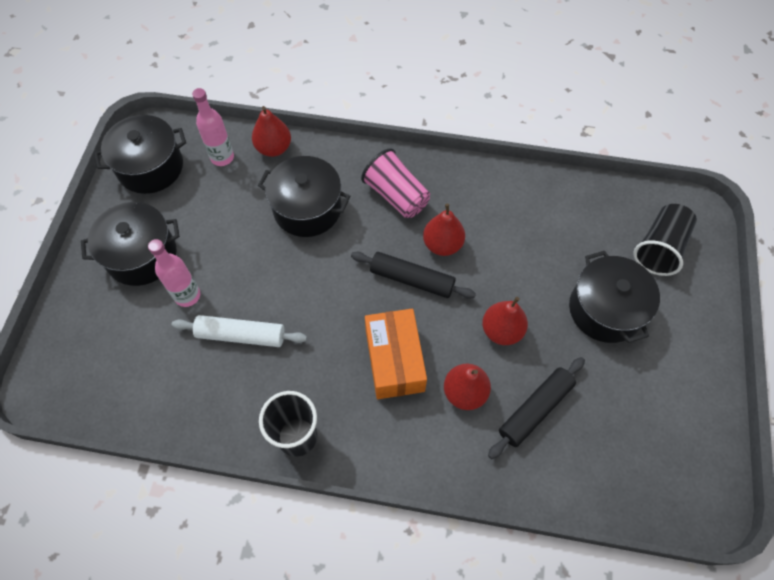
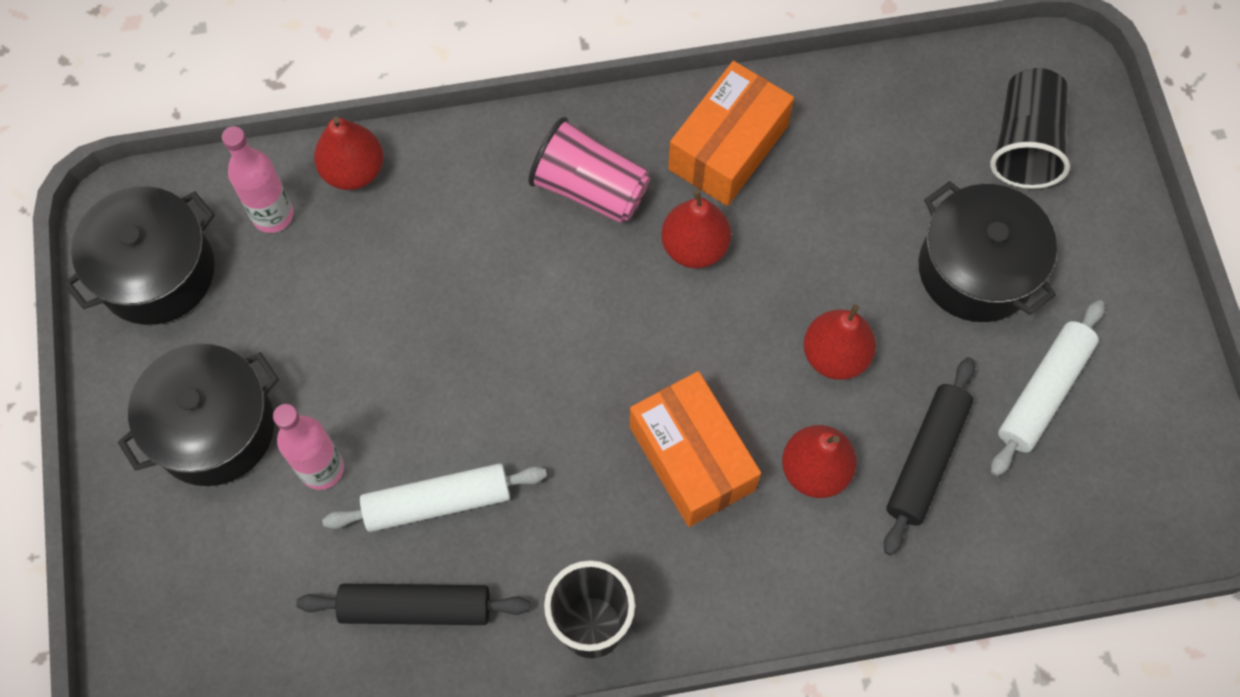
camera: 20 degrees left, 5 degrees up
(307, 209) = (454, 258): black pot -> none
(411, 279) = (668, 320): black rolling pin -> black rolling pin (415, 608)
(482, 198) = (728, 148): none -> orange box
(623, 394) = (1043, 392): none -> white rolling pin

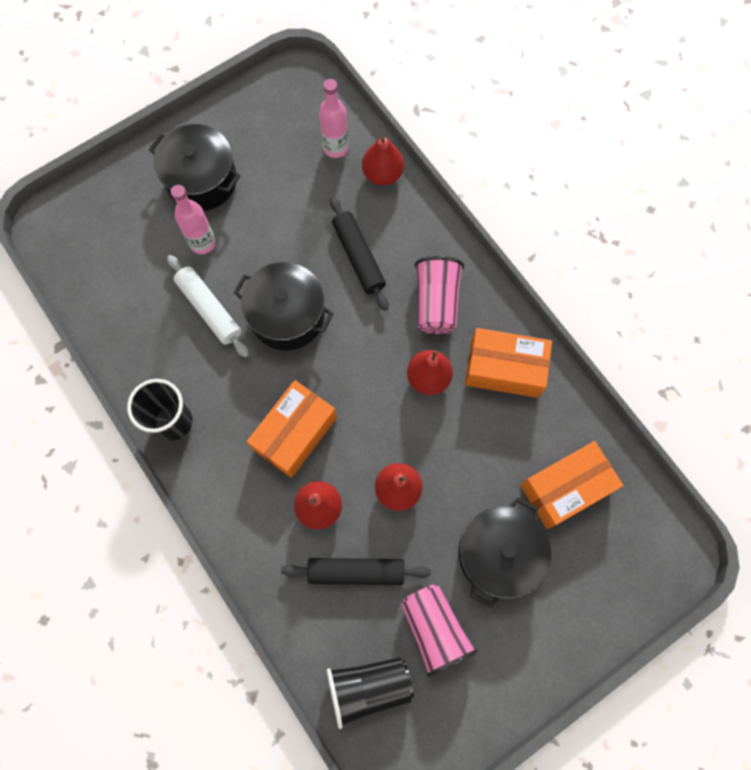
camera: 65 degrees right, 5 degrees up
(157, 272) = (275, 109): black pot -> black pot (287, 316)
(415, 608) = (146, 326): black rolling pin -> black rolling pin (358, 257)
(923, 150) = (565, 488): none -> orange box
(1025, 143) = (605, 551): black cup -> black cup (368, 686)
(1043, 392) = (434, 629): white rolling pin -> pink cup

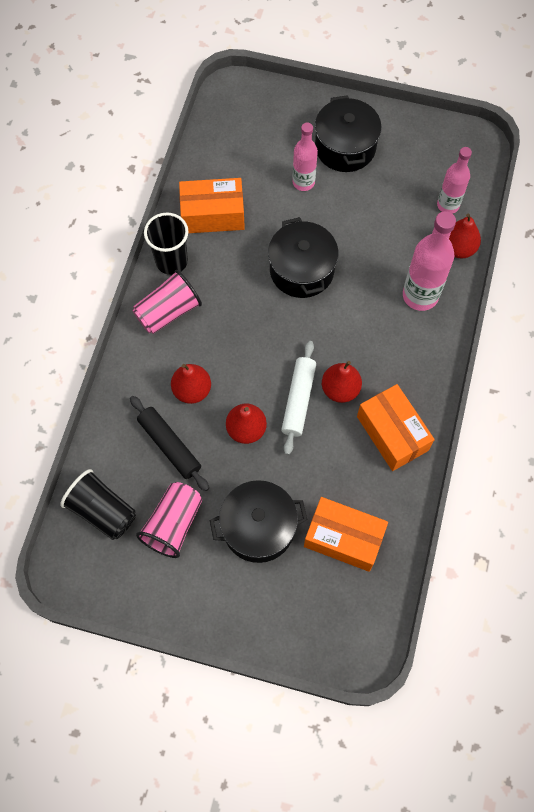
camera: 50 degrees right, 5 degrees down
(209, 309) = (263, 222): white rolling pin -> white rolling pin (298, 400)
(295, 433) = (227, 337): orange box -> orange box (213, 215)
(358, 257) = (384, 280): black rolling pin -> none
(399, 240) = (420, 295): none -> pink bottle
(436, 303) = (398, 353): pink cup -> pink cup (168, 312)

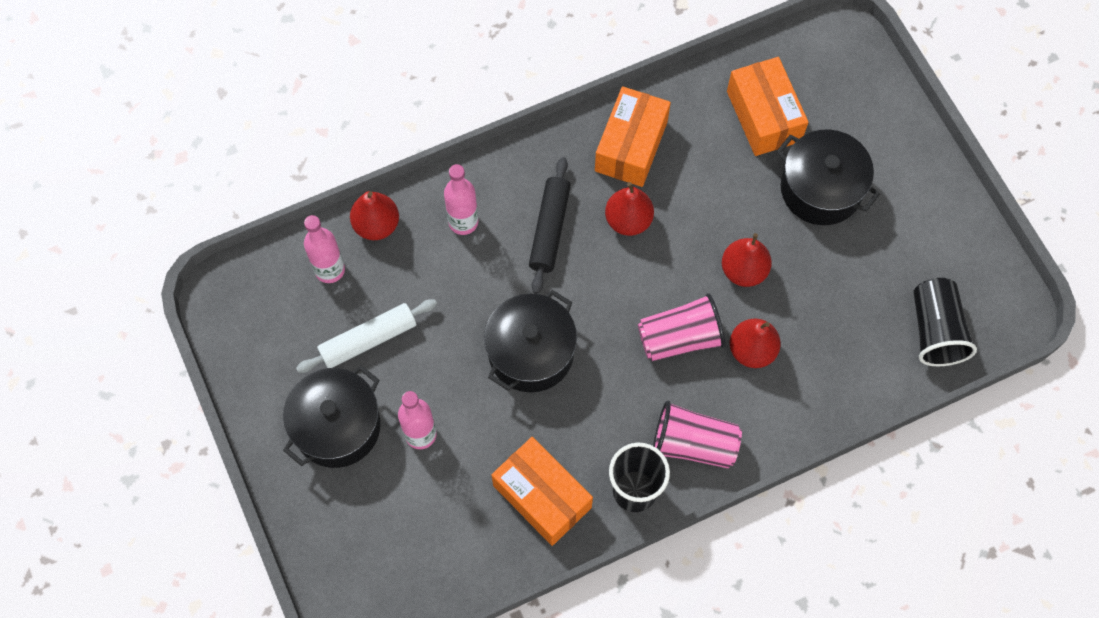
camera: 130 degrees left, 0 degrees up
(169, 445) = (822, 324): black rolling pin -> black rolling pin (550, 229)
(173, 524) = (886, 260): pink cup -> pink cup (680, 338)
(298, 400) = (672, 248): white rolling pin -> white rolling pin (368, 340)
(420, 295) = (463, 222): pink bottle -> pink bottle, size x0.65

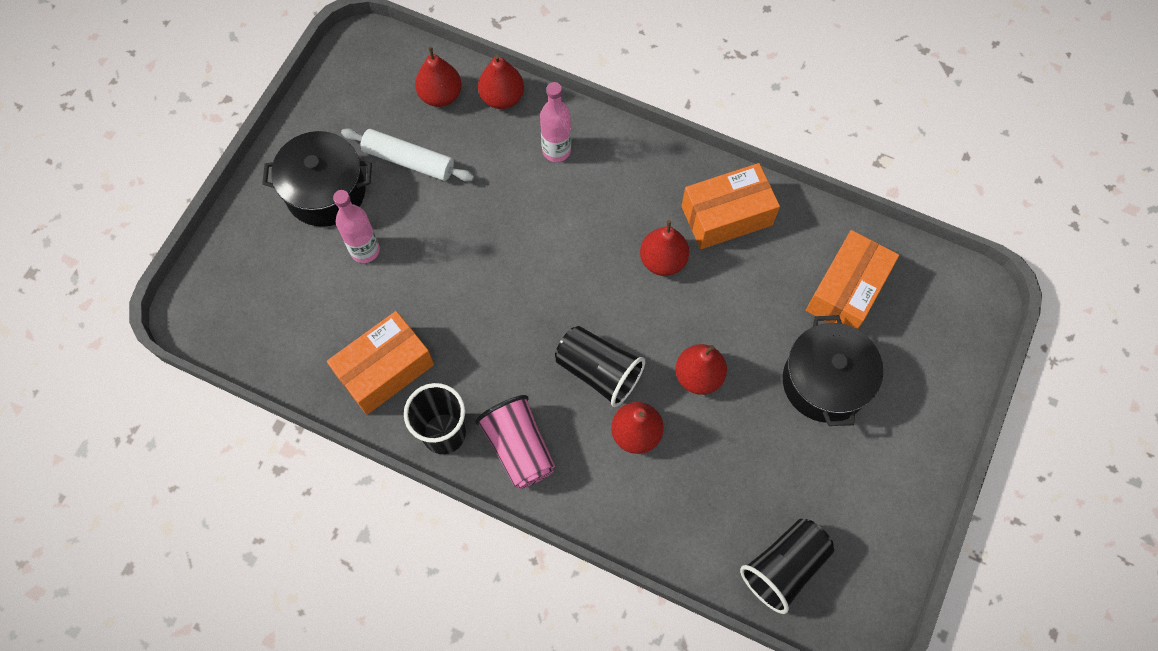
camera: 50 degrees right, 0 degrees up
(330, 270) = (440, 95): pink bottle -> red pear
(531, 352) = (493, 275): black pot -> none
(542, 496) = (385, 370): orange box -> orange box turned 45 degrees clockwise
(550, 229) = (604, 212): black rolling pin -> none
(680, 338) = (599, 371): pink cup -> black cup

